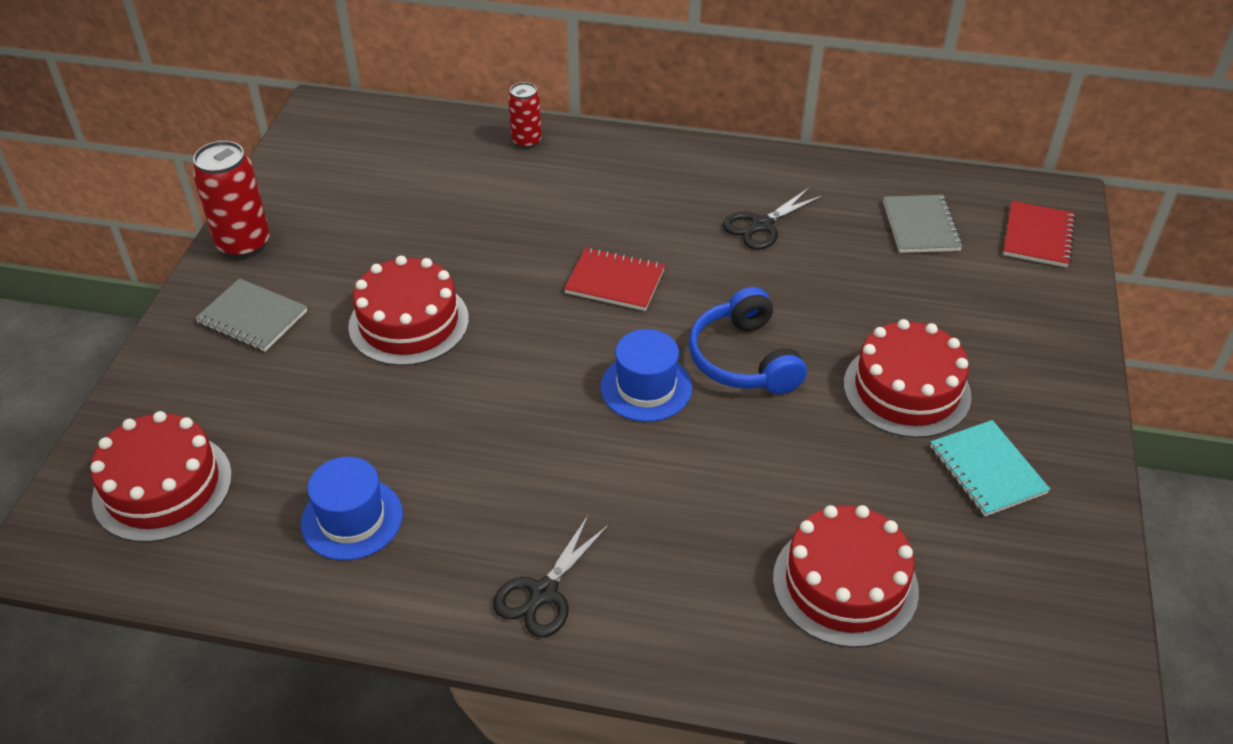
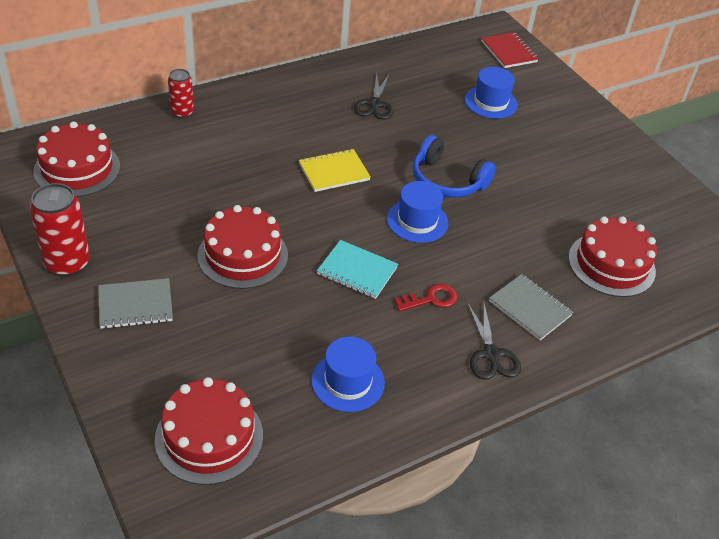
camera: 45 degrees left, 0 degrees up
(551, 486) = (431, 299): none -> red key
(615, 282) = (334, 172): red notebook -> yellow notebook
(906, 390) = (536, 157): red cake -> red cake (77, 169)
(920, 226) = (452, 70): grey notebook -> grey notebook (530, 308)
(927, 290) = (490, 102): none -> blue hat
(987, 470) = (608, 177): turquoise notebook -> turquoise notebook (357, 271)

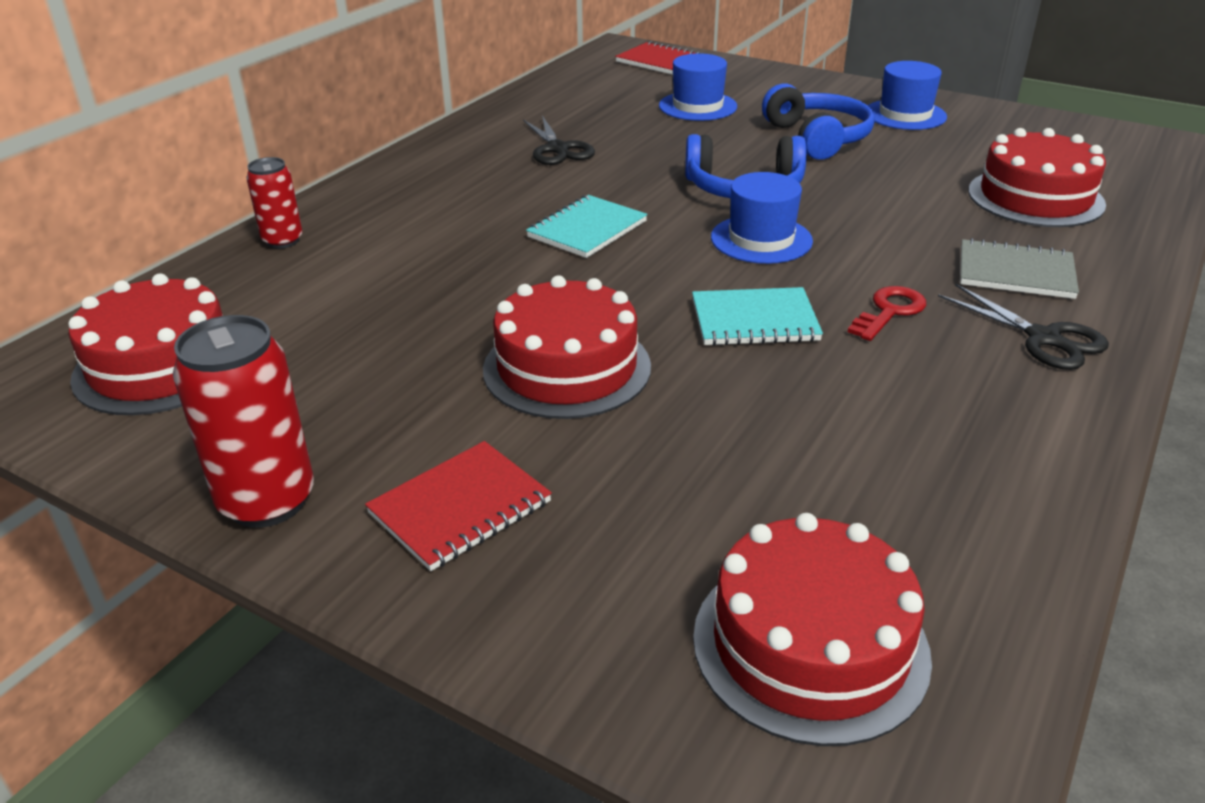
camera: 25 degrees left, 10 degrees down
(135, 305) = (460, 507): grey notebook -> red notebook
(334, 172) = (587, 229): yellow notebook -> turquoise notebook
(348, 381) = (915, 455): blue hat -> blue hat (905, 115)
(534, 160) = (817, 138): none -> blue headphones

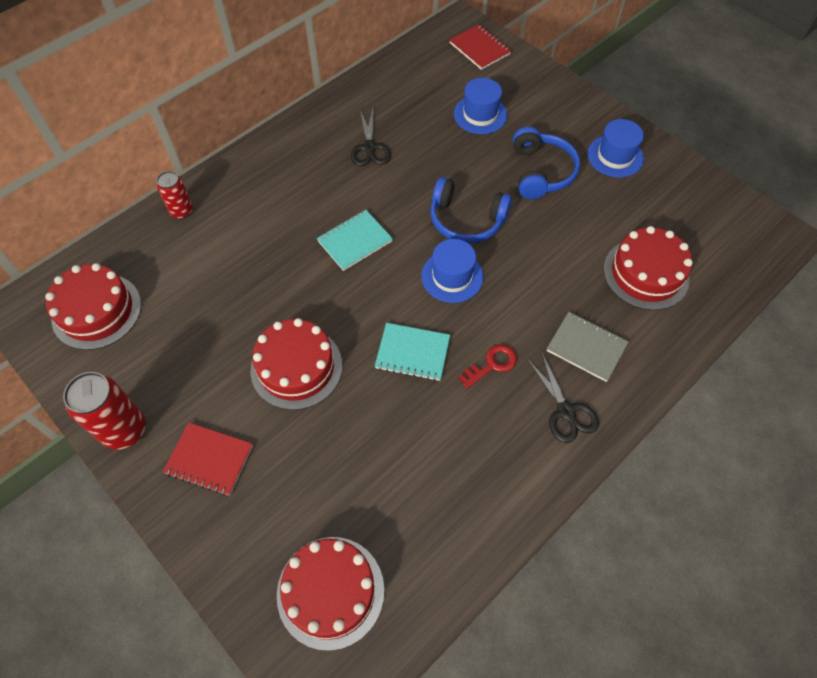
camera: 15 degrees right, 25 degrees up
(460, 507) = (209, 459): red notebook -> red notebook turned 45 degrees clockwise

